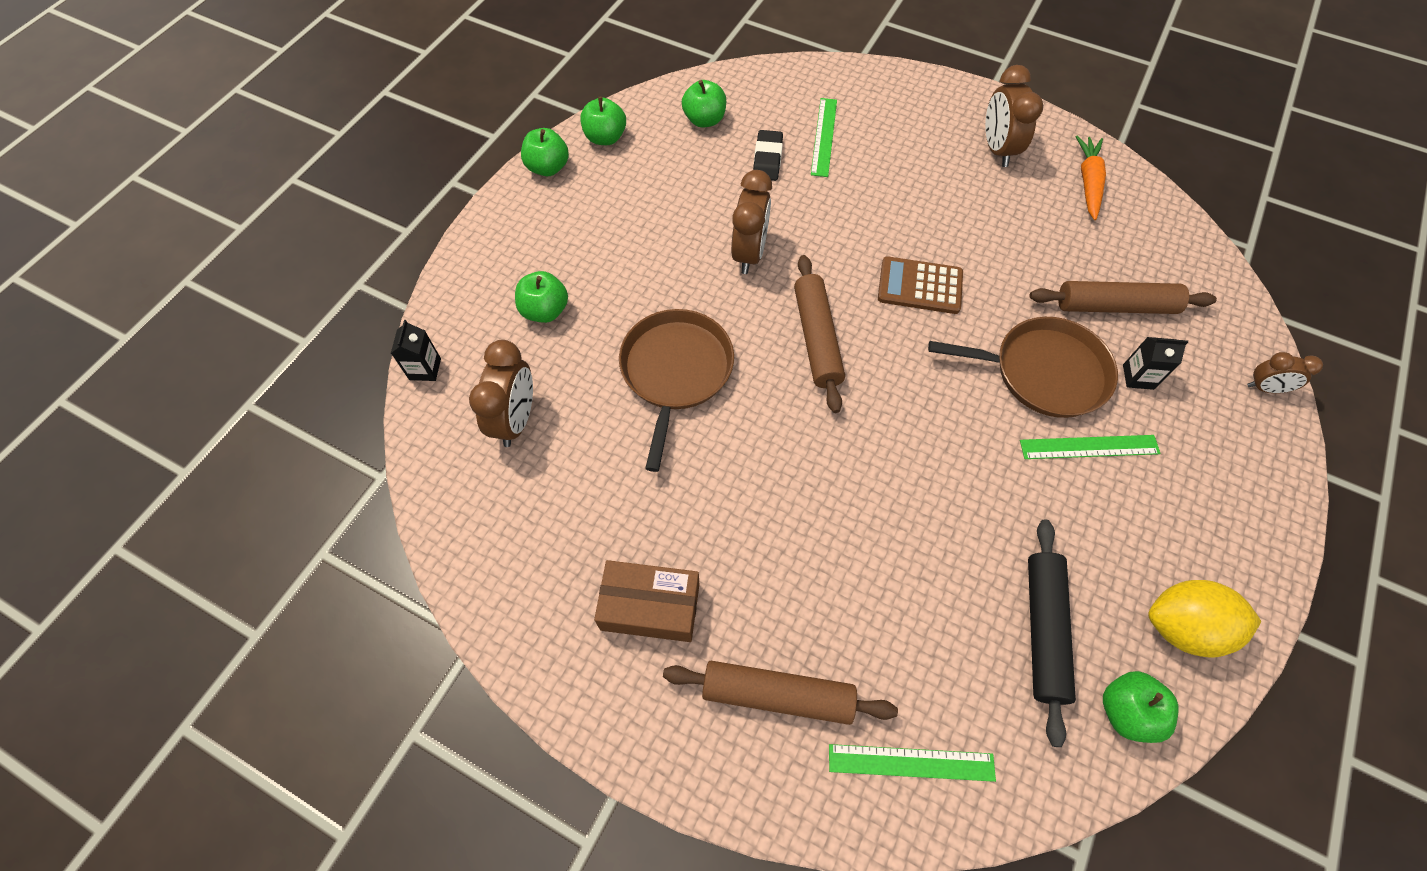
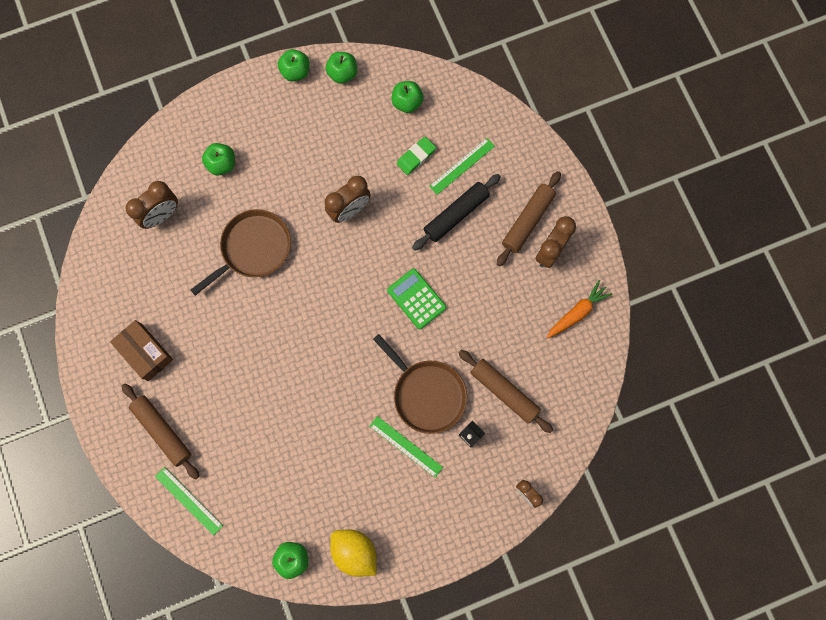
camera: 40 degrees right, 15 degrees up
(425, 369) = (143, 154): black carton -> none
(767, 159) = (416, 157): black eraser -> green eraser
(816, 338) = (335, 285): brown rolling pin -> brown rolling pin (527, 221)
(920, 286) = (416, 299): brown calculator -> green calculator
(1043, 630) = (294, 501): black rolling pin -> black rolling pin (456, 214)

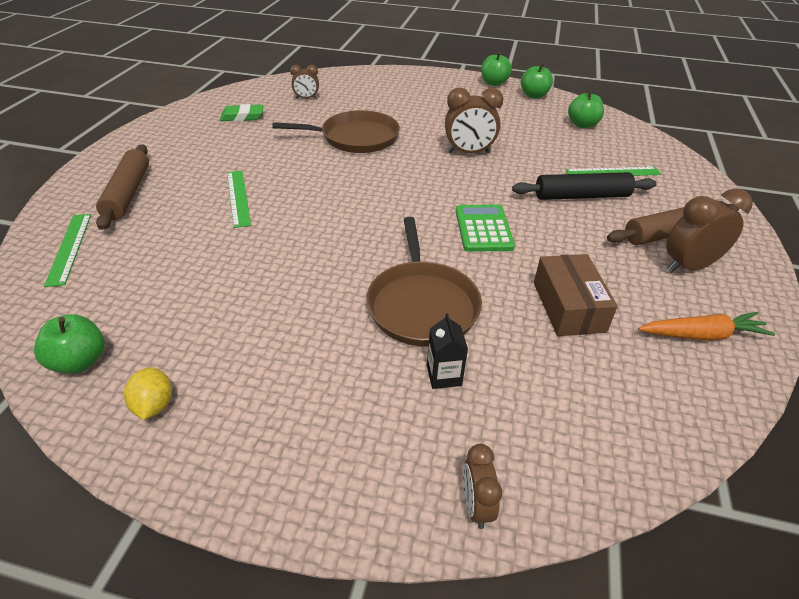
camera: 35 degrees right, 35 degrees down
(145, 352) = (190, 148): brown box -> brown box (568, 307)
(161, 215) = (306, 98): brown clock -> brown clock, size x0.58
(222, 164) = (384, 96): green apple -> none
(354, 551) = (154, 405): yellow lemon -> yellow lemon, size x0.58
(406, 446) = (345, 337): green ruler -> green ruler (238, 197)
(416, 157) = (566, 151): green eraser -> green eraser (242, 117)
(504, 391) = (532, 357): brown rolling pin -> none

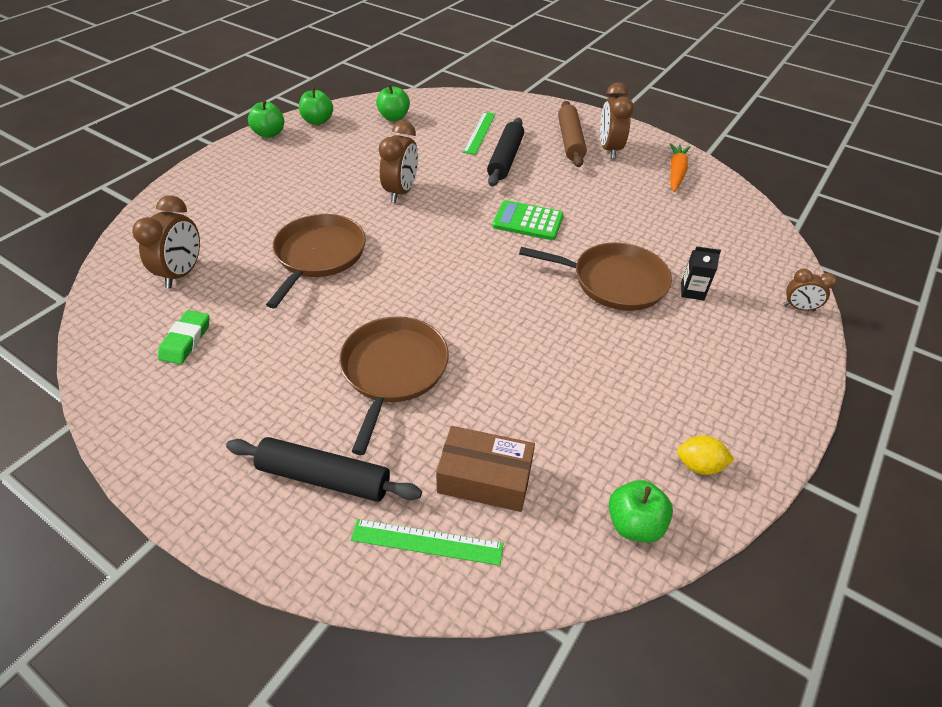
camera: 70 degrees left, 5 degrees up
(127, 193) = (324, 478): brown rolling pin -> black rolling pin
(238, 197) = (393, 371): green ruler -> brown pan
(306, 98) = (182, 273): brown clock -> brown clock, size x1.71
(568, 307) = (636, 213): brown box -> brown box (485, 478)

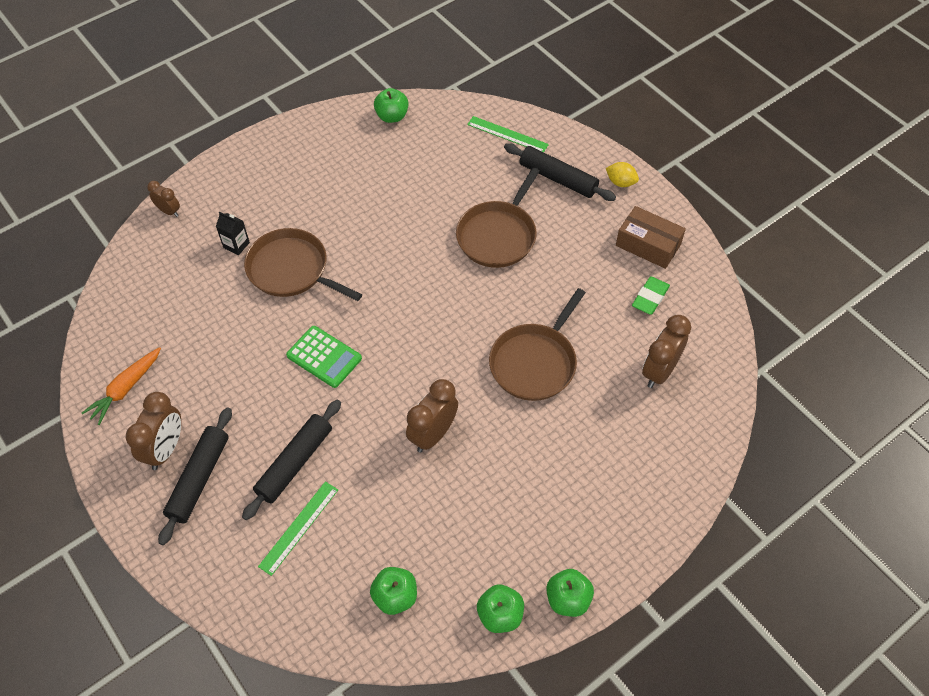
camera: 160 degrees left, 10 degrees up
(485, 478) = (463, 156): brown box -> brown box (648, 245)
(570, 141) = (199, 479): brown rolling pin -> black rolling pin
(699, 465) = (334, 133): yellow lemon -> yellow lemon (620, 182)

